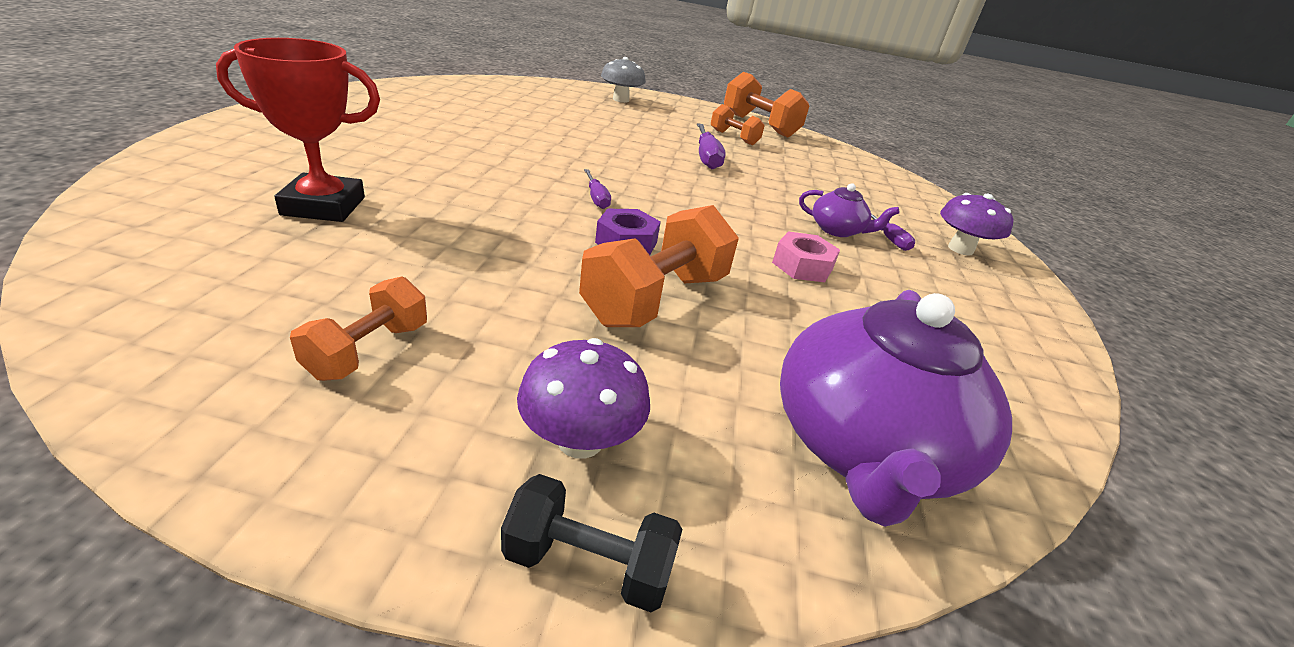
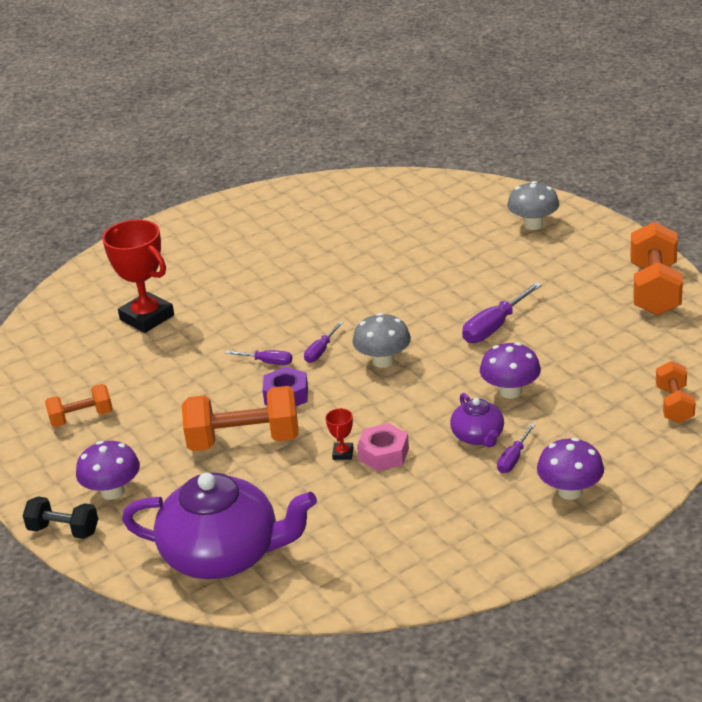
camera: 55 degrees right, 0 degrees up
(556, 218) = (267, 362): none -> purple screwdriver
(588, 564) = (64, 530): black dumbbell -> black dumbbell turned 45 degrees counterclockwise
(666, 194) = (383, 361): none -> grey mushroom
(734, 137) = (579, 304): orange dumbbell -> orange dumbbell (674, 405)
(770, 277) = (343, 453): none -> red trophy
(796, 195) = (510, 391): none -> purple mushroom
(864, 448) = (224, 554): purple teapot -> purple teapot turned 150 degrees counterclockwise

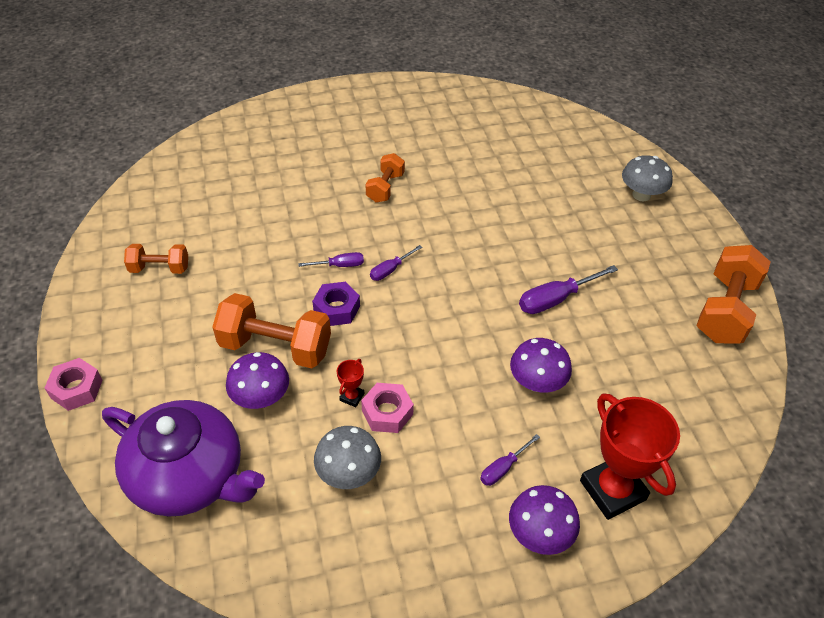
camera: 15 degrees right, 15 degrees up
(64, 530) = (76, 389): black dumbbell -> pink nut
(113, 491) = (139, 361): purple mushroom -> purple mushroom (261, 398)
(147, 317) = (268, 181): red trophy -> red trophy (612, 490)
(267, 362) = (339, 265): purple screwdriver -> purple screwdriver turned 45 degrees counterclockwise
(383, 361) = (438, 302): grey mushroom -> grey mushroom (348, 473)
(478, 436) = (482, 426): purple teapot -> none
(674, 405) = (688, 462): orange dumbbell -> orange dumbbell (385, 187)

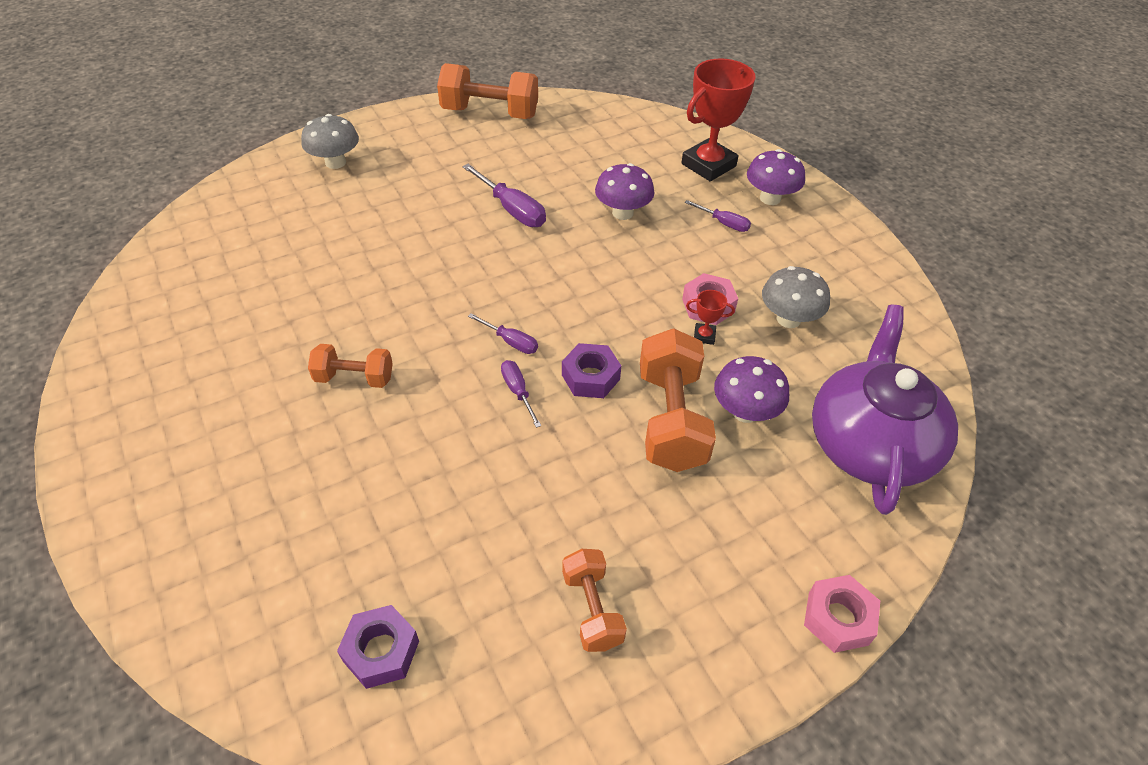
camera: 105 degrees left, 0 degrees up
(189, 183) = (381, 651): none -> purple nut

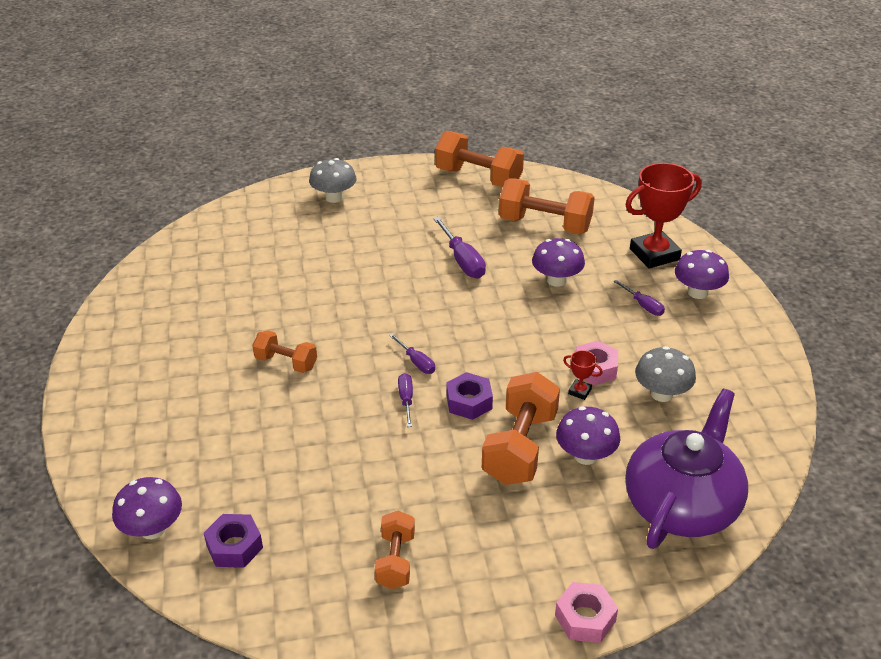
camera: 20 degrees right, 10 degrees down
(259, 658) = (152, 529): none -> purple mushroom
(583, 153) = (545, 225): none -> orange dumbbell

